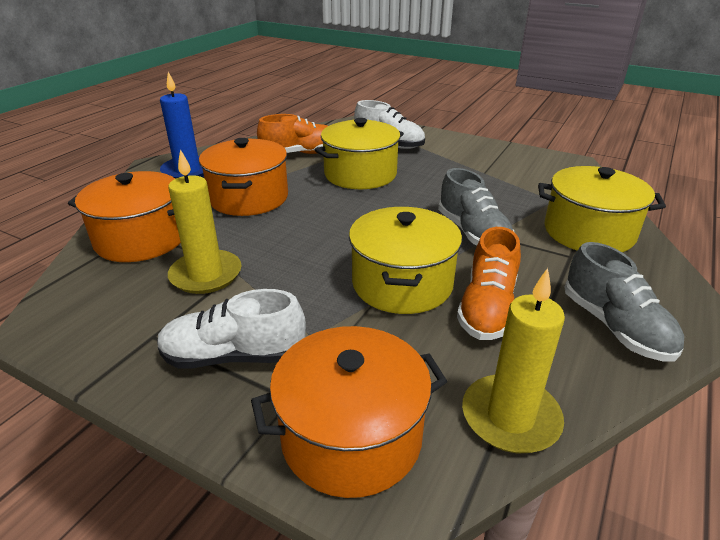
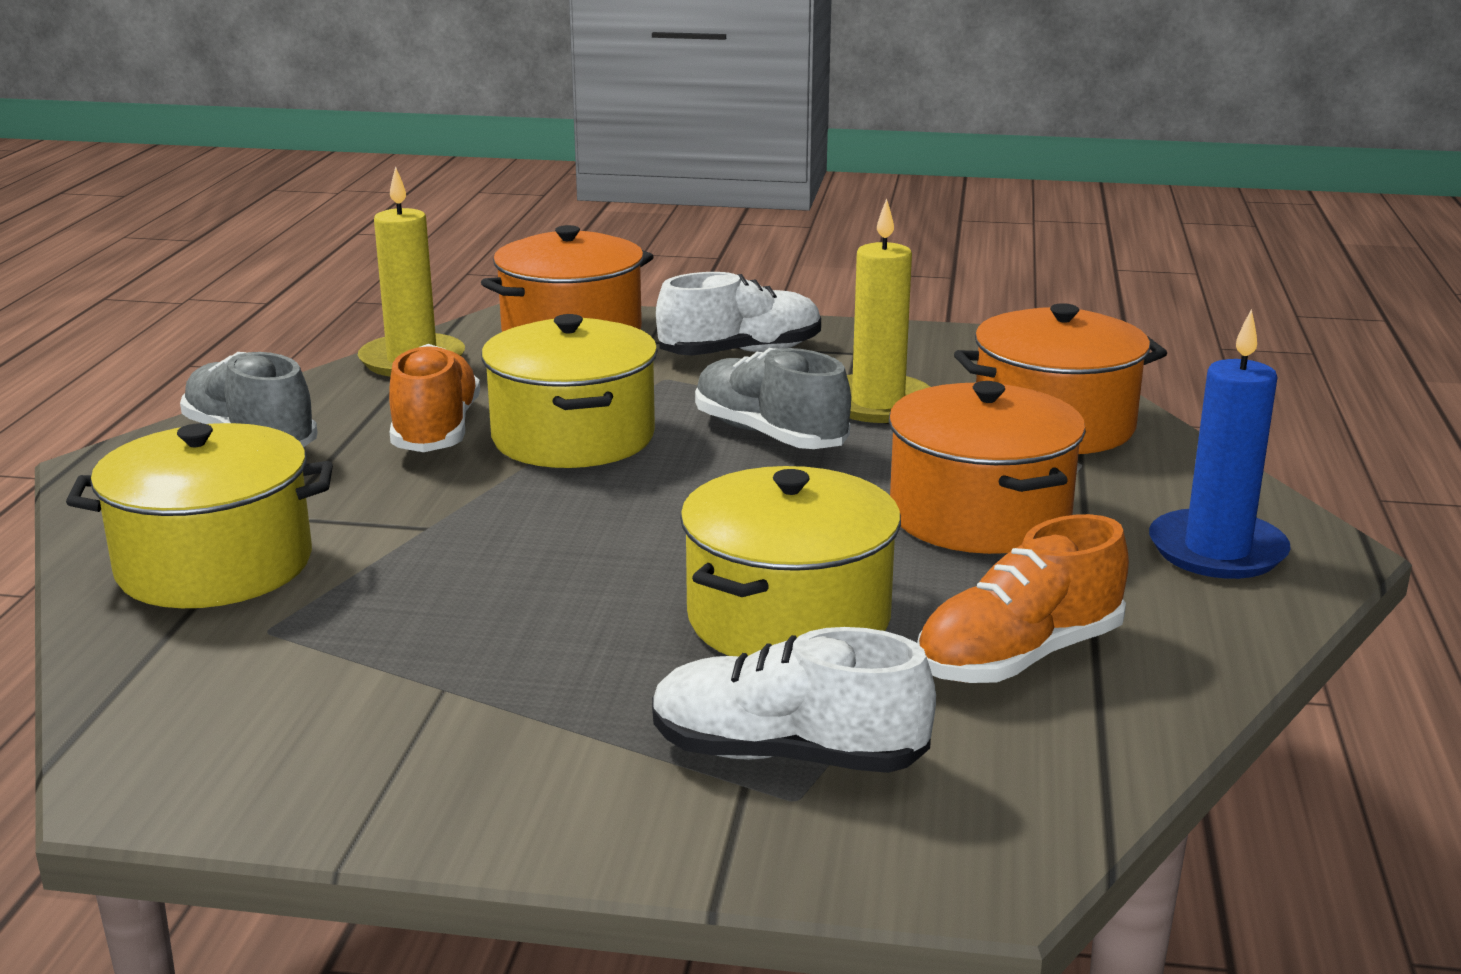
camera: 160 degrees right, 10 degrees down
(473, 233) = (465, 525): grey shoe -> grey shoe (769, 435)

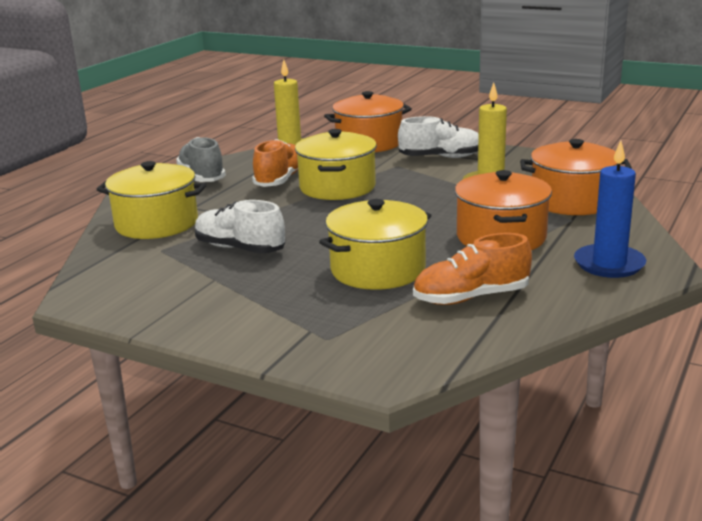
camera: 20 degrees right, 0 degrees up
(769, 435) = (427, 194): grey shoe -> none
(787, 755) = (336, 322): white shoe -> white shoe (240, 248)

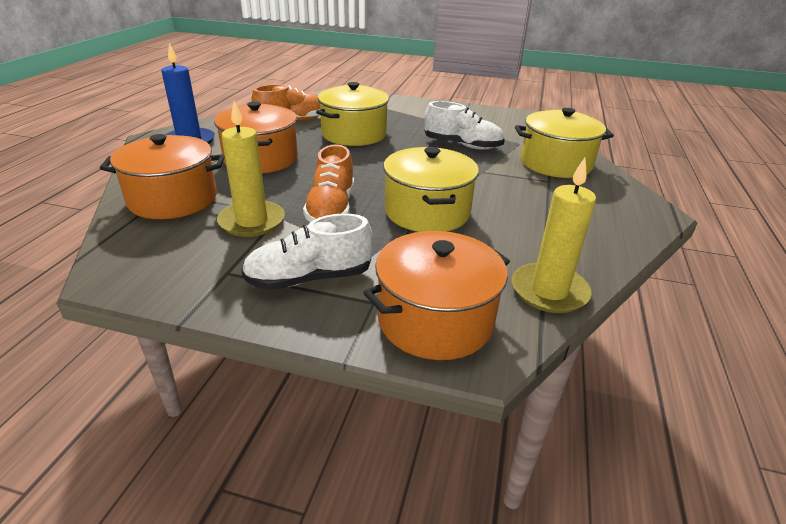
camera: 165 degrees right, 10 degrees up
(202, 177) = (599, 224): grey shoe -> none
(280, 180) = (502, 222): orange shoe -> orange shoe (331, 209)

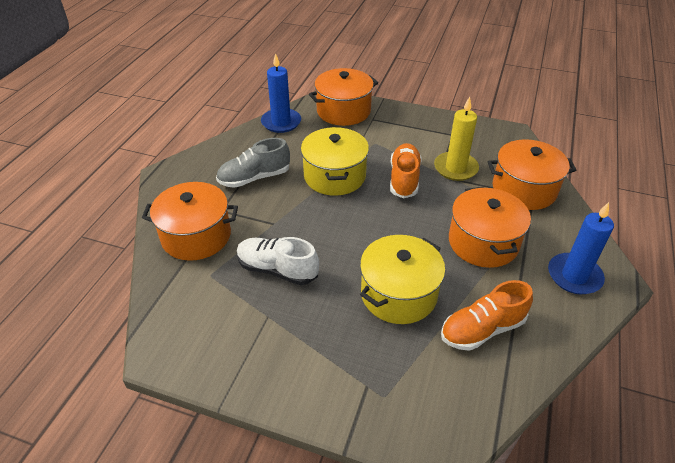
camera: 175 degrees left, 10 degrees up
(309, 278) = (407, 130): white shoe -> none
(534, 209) = (254, 178): none -> grey shoe
(549, 291) = (281, 122): yellow candle -> blue candle
(556, 163) = (196, 236): yellow pot -> orange pot

